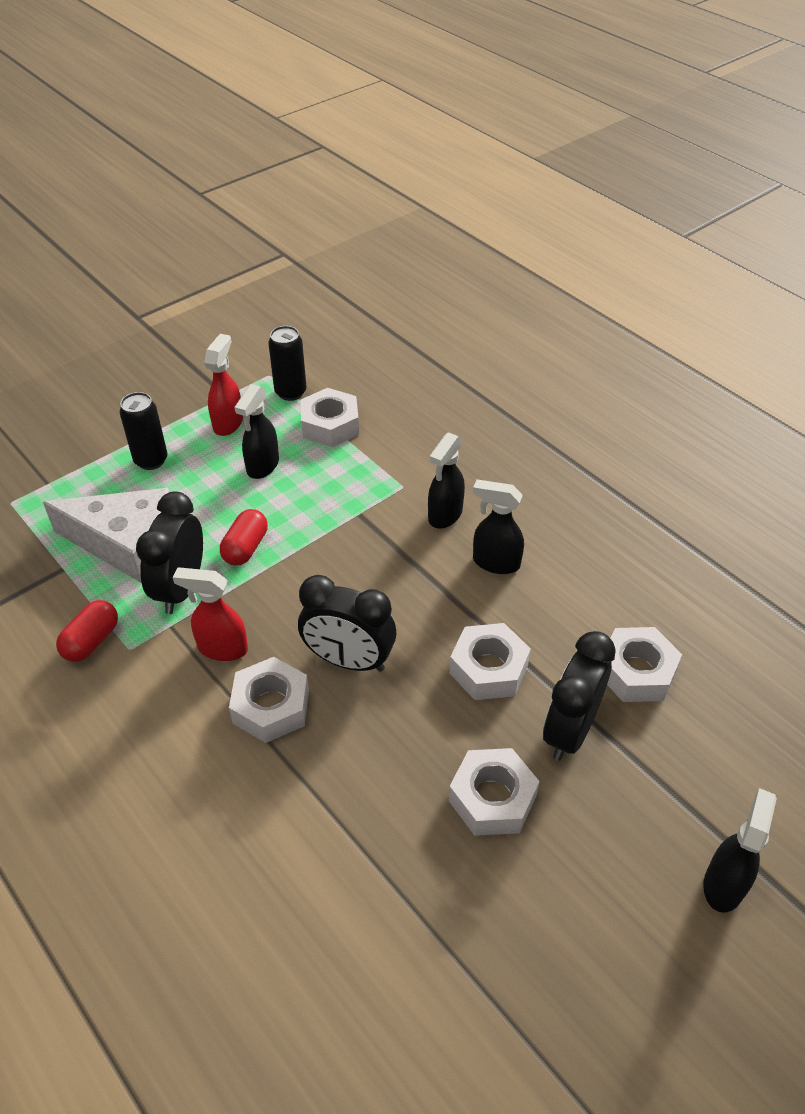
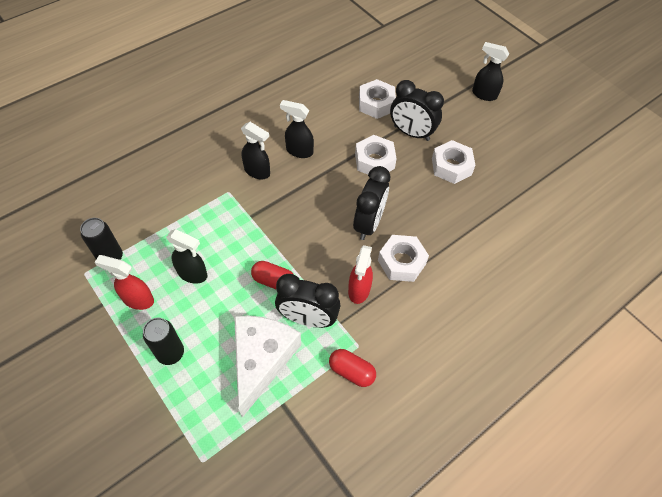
camera: 90 degrees left, 10 degrees up
(330, 425) = (157, 231): white nut -> none
(495, 563) = (299, 151): black spray bottle -> black spray bottle turned 90 degrees clockwise

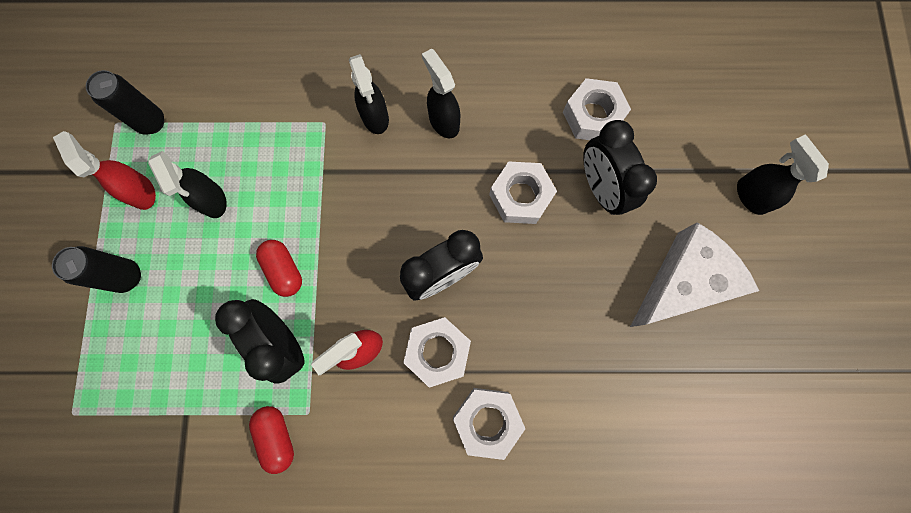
camera: 40 degrees right, 20 degrees up
(261, 360) = (203, 351): white cheese -> white cheese (683, 282)
(451, 166) = (609, 270): white nut -> white nut (487, 420)

